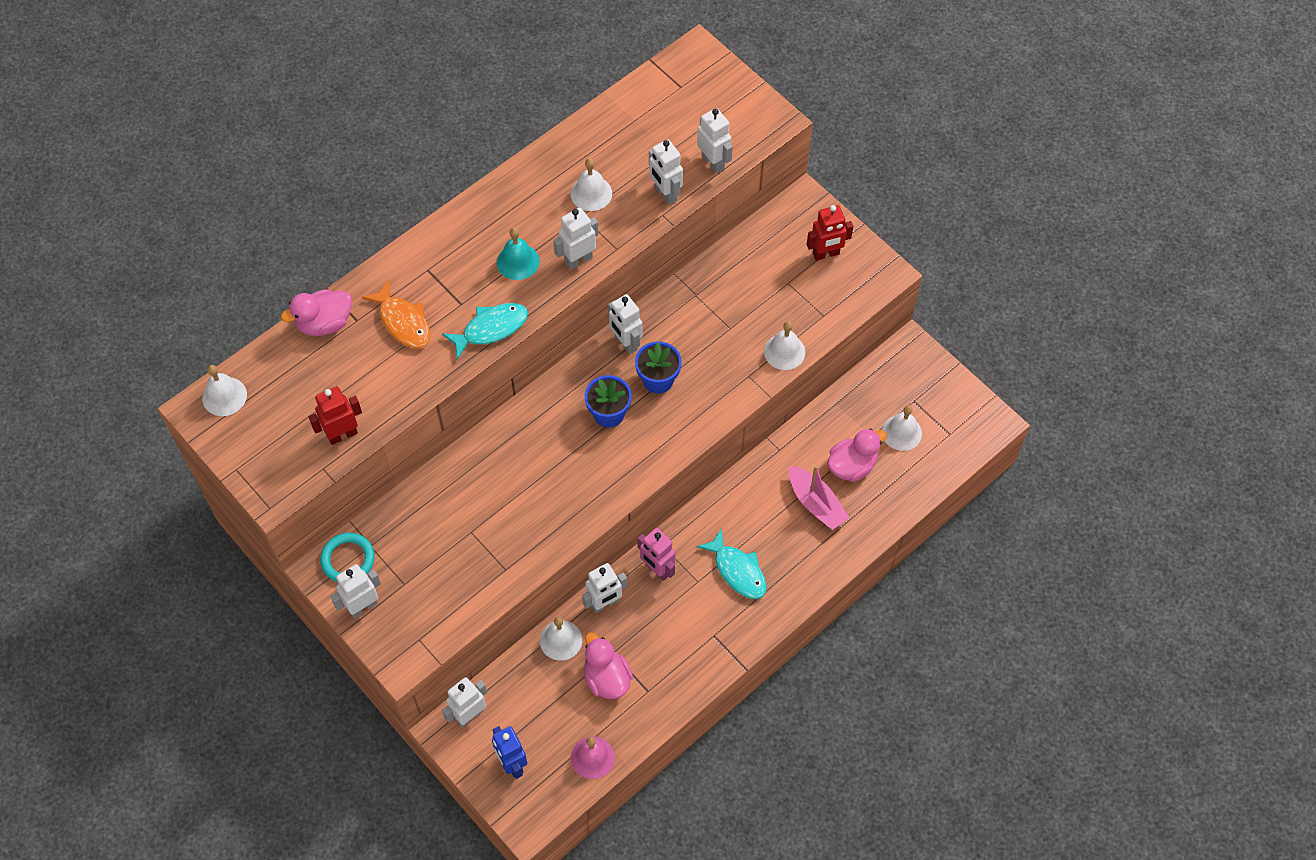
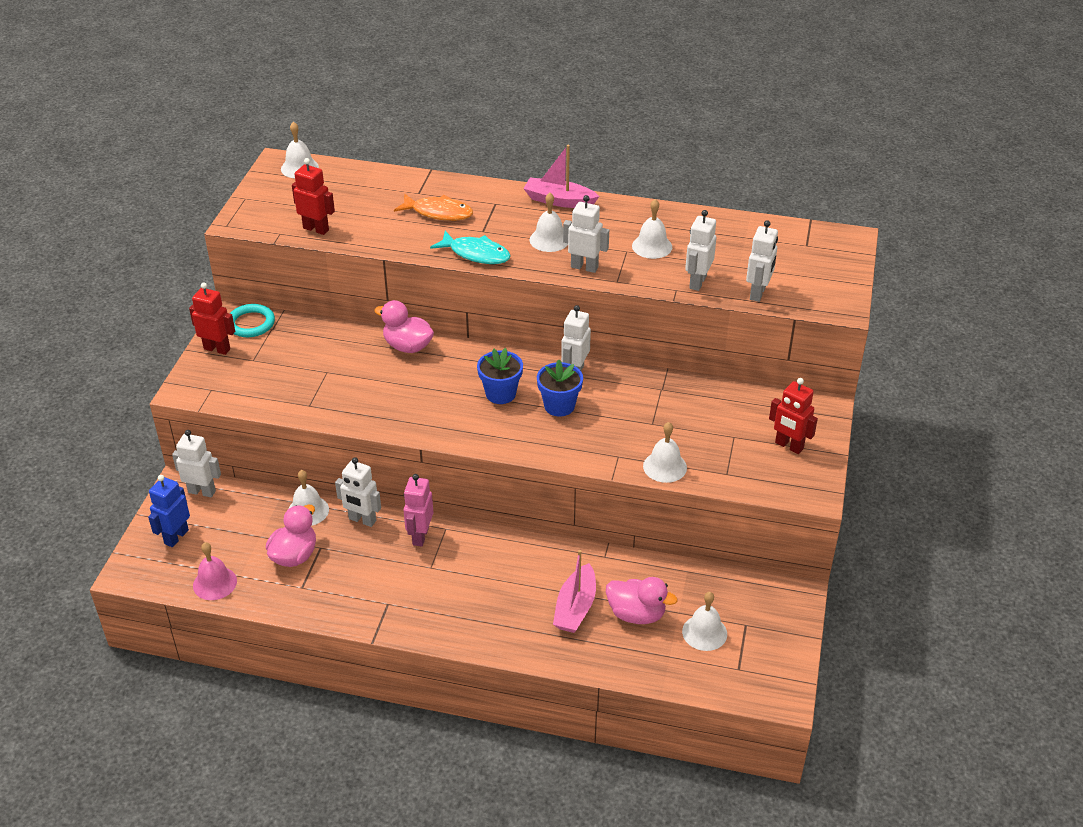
camera: 55 degrees right, 20 degrees down
(324, 323) = (401, 181): pink duck -> pink duck (407, 346)
(362, 606) = (217, 349): white robot -> red robot
(403, 322) = (439, 213): orange fish -> orange fish turned 90 degrees counterclockwise
(467, 219) = (559, 200): none -> pink boat
(518, 261) = (549, 240): turquoise bell -> white bell
(738, 571) = (463, 588): turquoise fish -> none

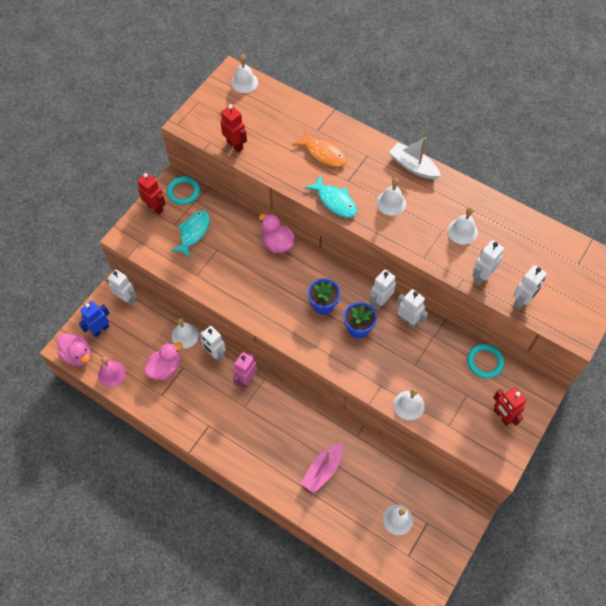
camera: 20 degrees right, 20 degrees up
(284, 362) = (193, 232): none -> turquoise fish
(559, 200) = (413, 166): pink boat -> white boat
(584, 267) = (406, 237): white robot -> white robot (408, 321)
(636, 614) = (359, 489): pink duck -> pink duck (78, 355)
(739, 398) = (484, 362): none -> turquoise ring

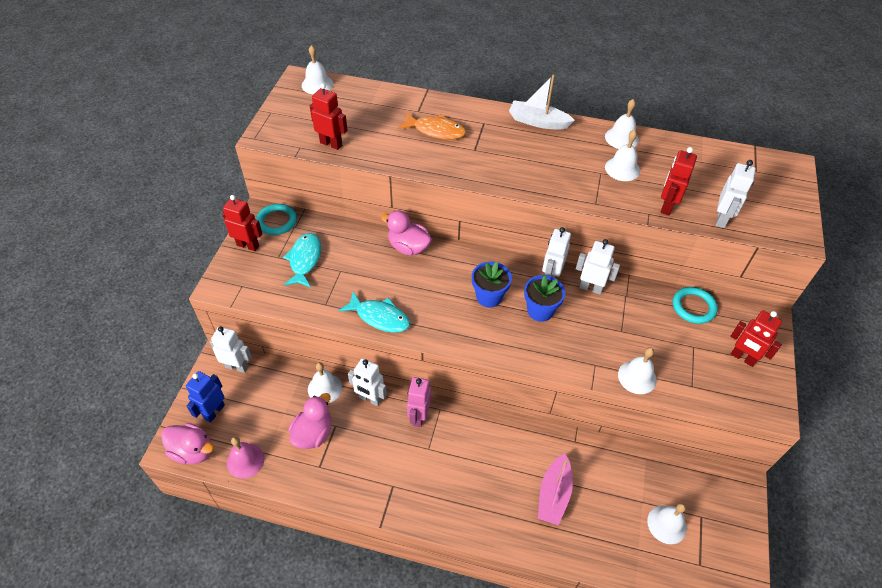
camera: 20 degrees left, 10 degrees down
(335, 201) = (470, 172): turquoise fish -> turquoise fish (380, 317)
(391, 203) = (533, 160): white bell -> white bell (621, 138)
(481, 277) = (666, 206): white robot -> red robot

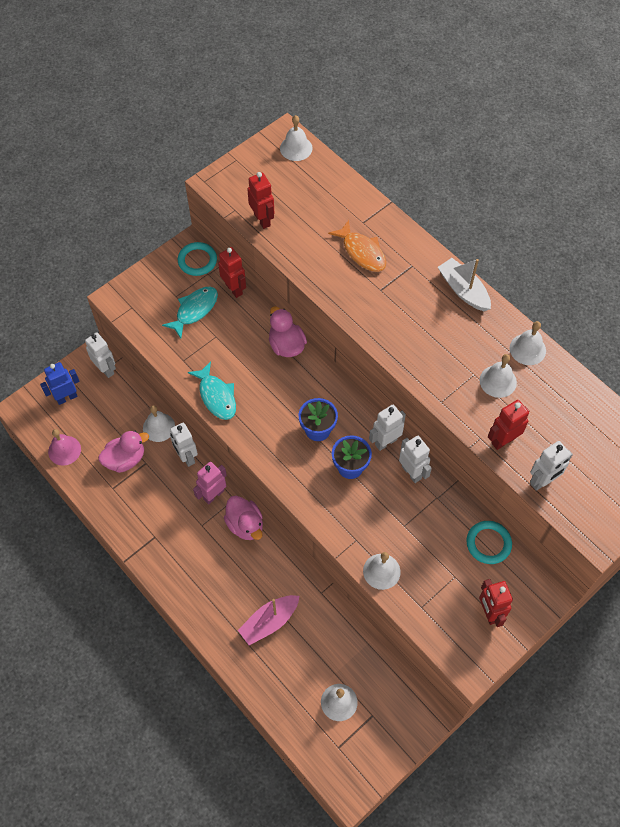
camera: 35 degrees right, 10 degrees up
(193, 451) = (33, 420): pink duck -> pink duck (245, 525)
(248, 245) = (160, 272): red robot -> red robot (234, 289)

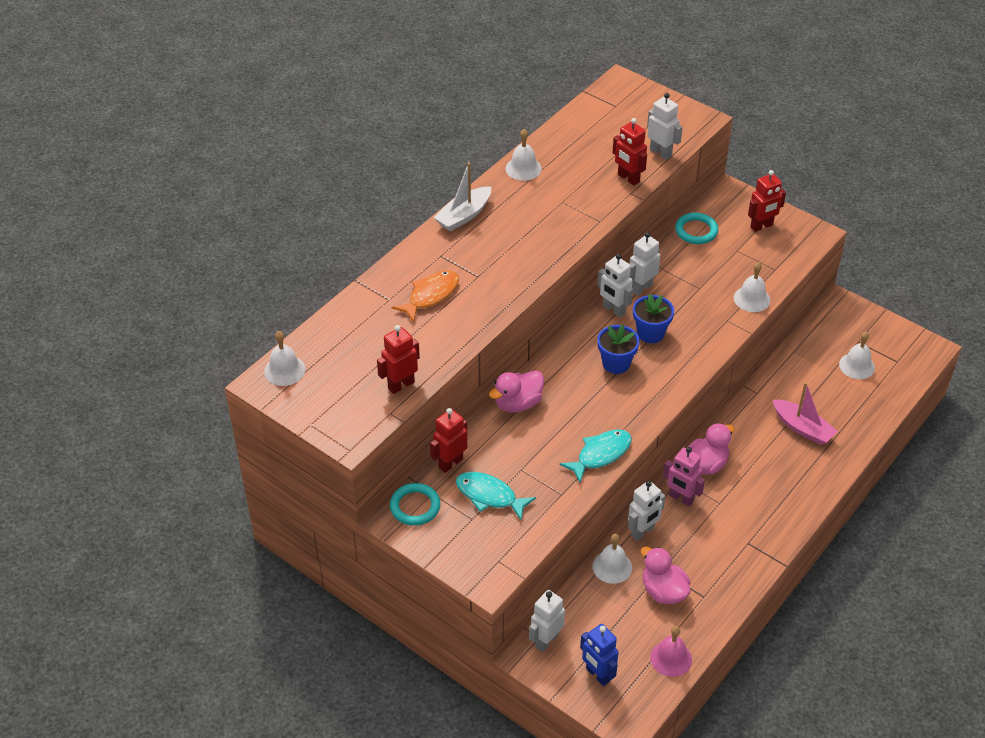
camera: 100 degrees left, 15 degrees down
(498, 381) = (565, 185): white bell -> none

